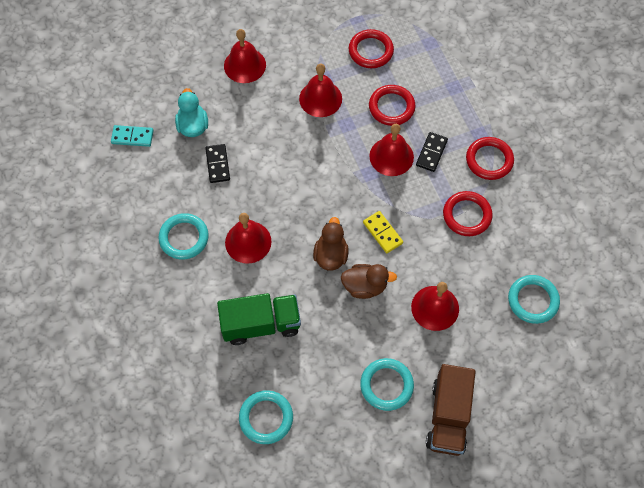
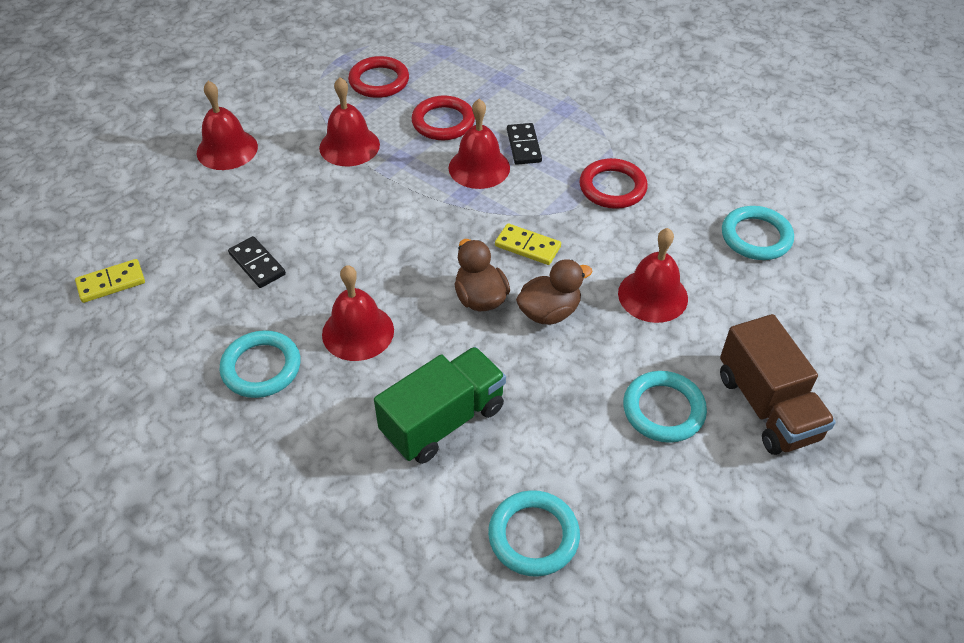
camera: 30 degrees left, 15 degrees down
(132, 137) = (111, 283): turquoise domino -> yellow domino
(193, 126) = (194, 237): turquoise duck -> none
(489, 160) = (594, 127): red ring -> none

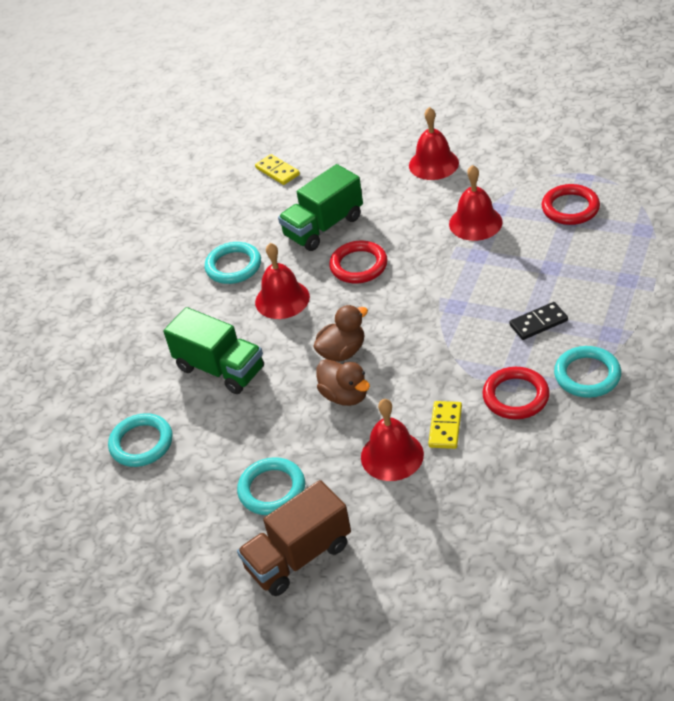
camera: 80 degrees right, 5 degrees down
(257, 264) = (324, 227): black domino -> green truck
(443, 122) = (539, 264): red ring -> red ring (358, 265)
(479, 167) = (493, 304): red bell -> none
(527, 246) = (412, 362): yellow domino -> yellow domino (445, 426)
(756, 237) = (503, 514): turquoise ring -> turquoise ring (587, 375)

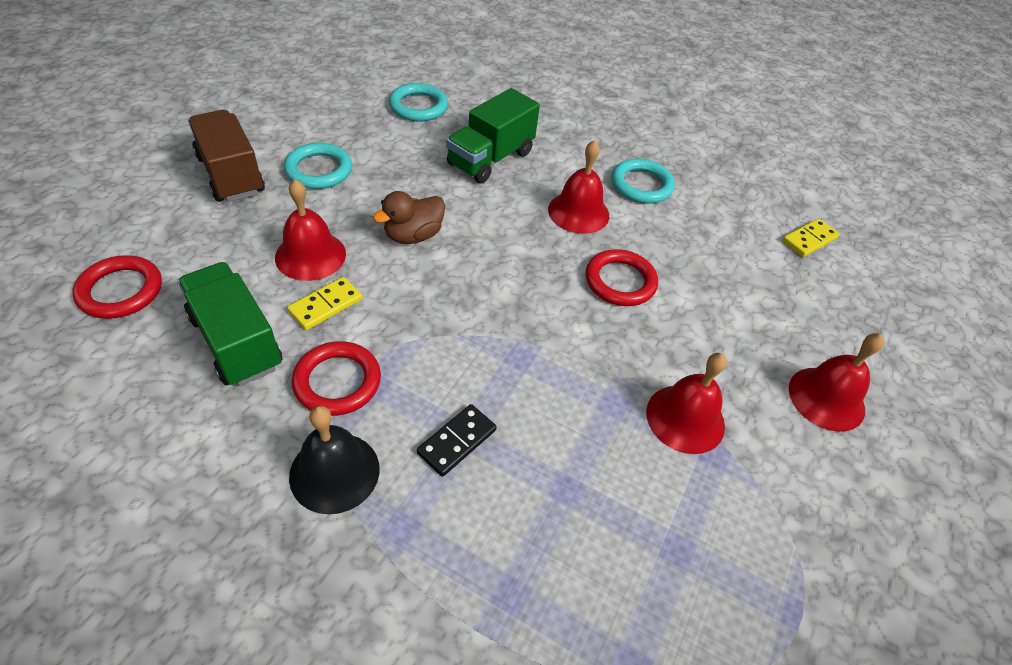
camera: 85 degrees right, 5 degrees up
(324, 227) = (698, 263): green truck -> green truck (236, 342)
(342, 352) = (479, 244): brown duck -> none
(445, 426) = (326, 305): yellow domino -> yellow domino turned 60 degrees counterclockwise
(538, 323) = (457, 441): black domino -> black domino turned 60 degrees clockwise
(570, 208) = (706, 560): red ring -> red ring (120, 291)
(587, 375) = (334, 472): turquoise ring -> black bell

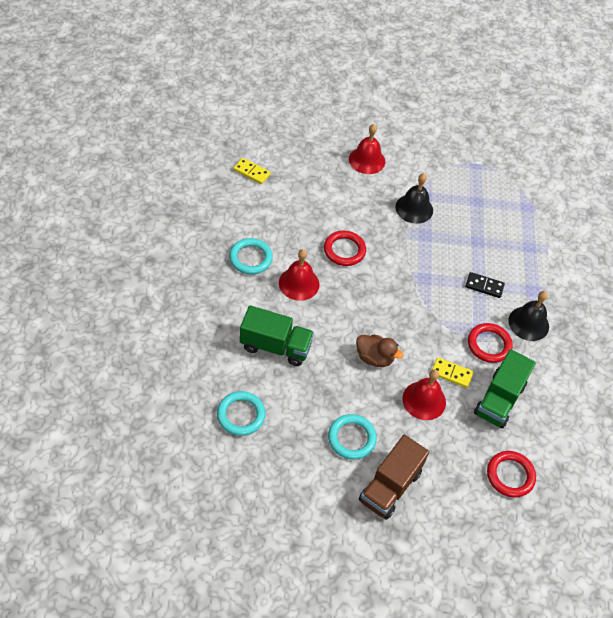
camera: 115 degrees left, 5 degrees up
(685, 418) = (414, 208): red bell -> black bell

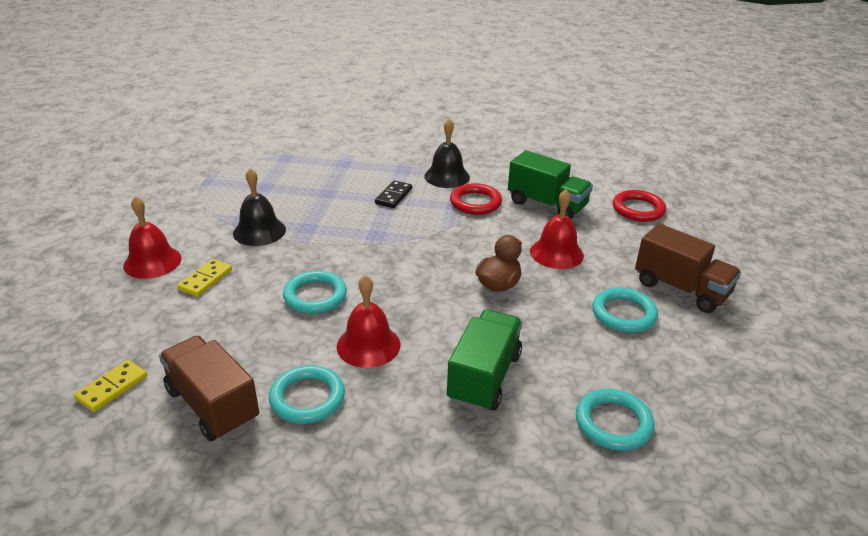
camera: 80 degrees left, 20 degrees down
(242, 217) = (212, 405): none -> brown truck
(344, 250) = (315, 296): red ring -> turquoise ring
(451, 373) = (516, 230): yellow domino -> yellow domino (205, 279)

